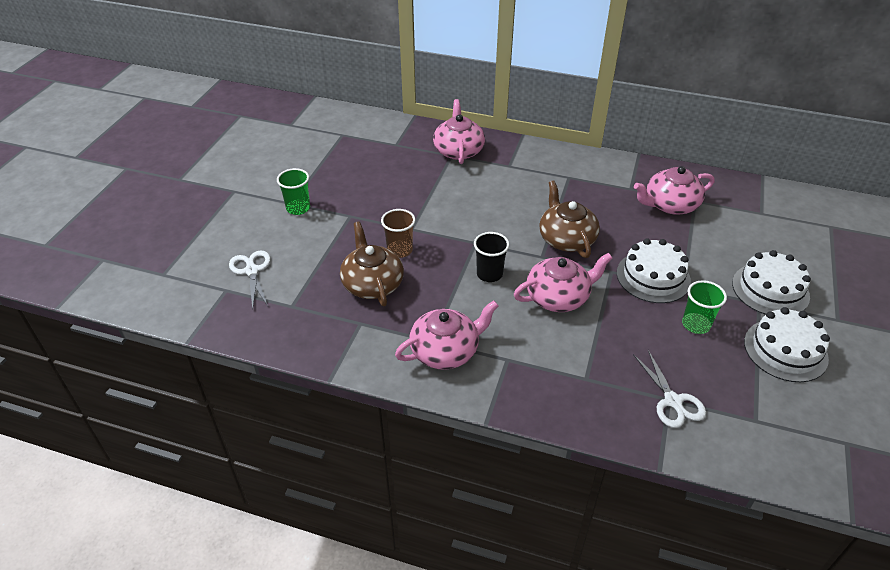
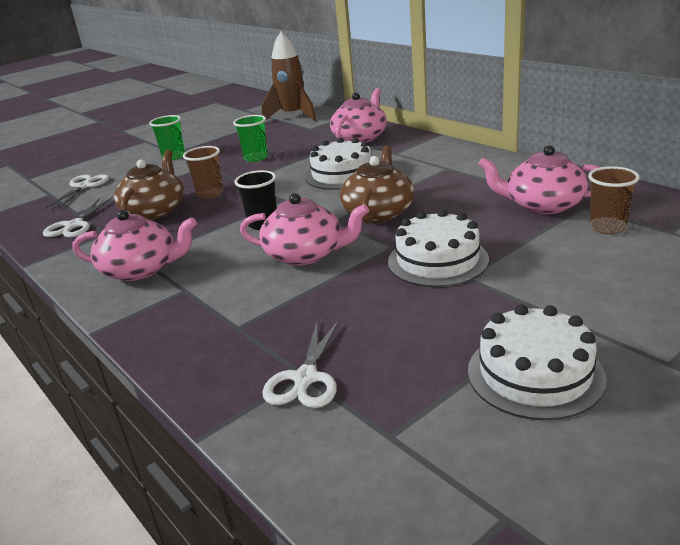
camera: 35 degrees right, 15 degrees down
(313, 321) = (74, 225): none -> white scissors
(358, 128) = (292, 116): none -> brown rocket
(696, 324) = (435, 314): green cup -> green cup (256, 158)
(725, 217) = (607, 227): none -> brown cup
(770, 290) = (590, 306): white cake -> white cake (342, 174)

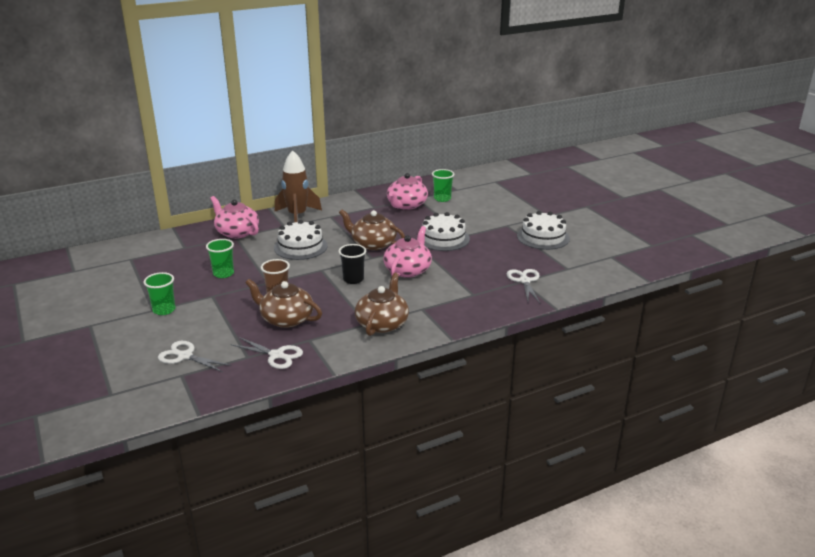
camera: 80 degrees left, 0 degrees up
(141, 269) = (382, 323): pink teapot -> brown teapot
(292, 116) = (138, 251): brown rocket -> brown rocket (297, 216)
(305, 378) = (524, 281): white scissors -> white scissors turned 120 degrees counterclockwise
(607, 227) = (442, 198): brown cup -> green cup

